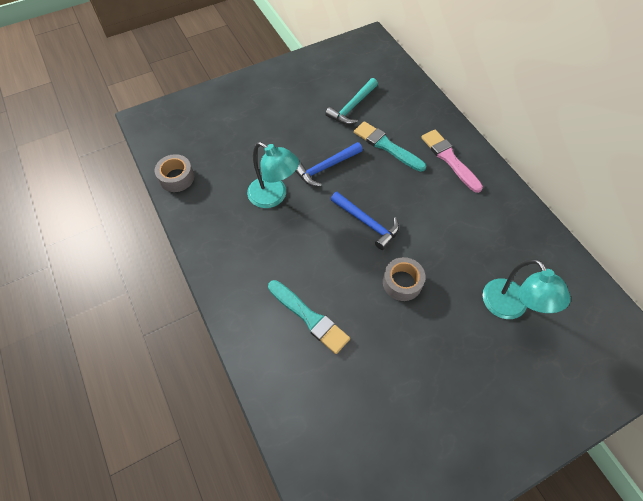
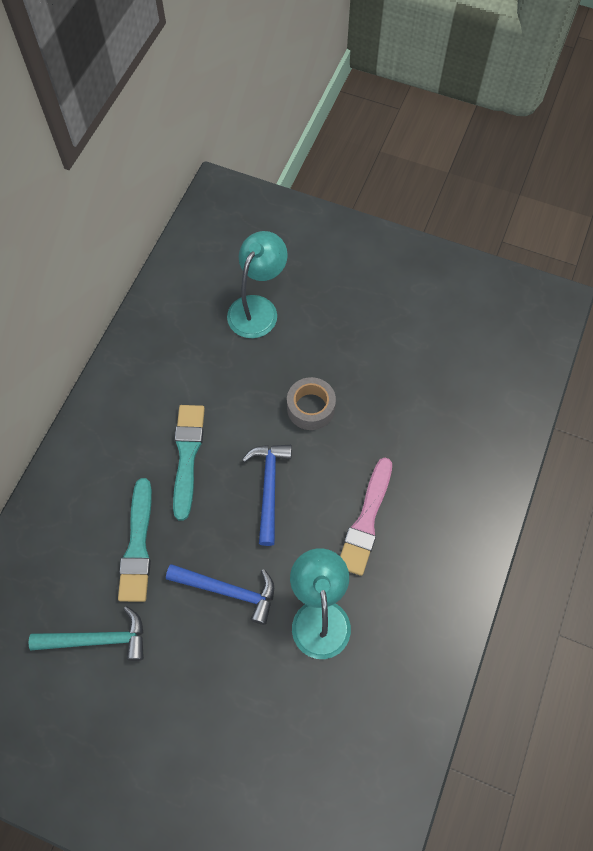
camera: 130 degrees left, 5 degrees up
(176, 177) = (396, 764): grey tape -> none
(309, 318) = (420, 460): turquoise brush -> turquoise brush (187, 455)
(449, 159) = (105, 464): pink brush -> pink brush (366, 521)

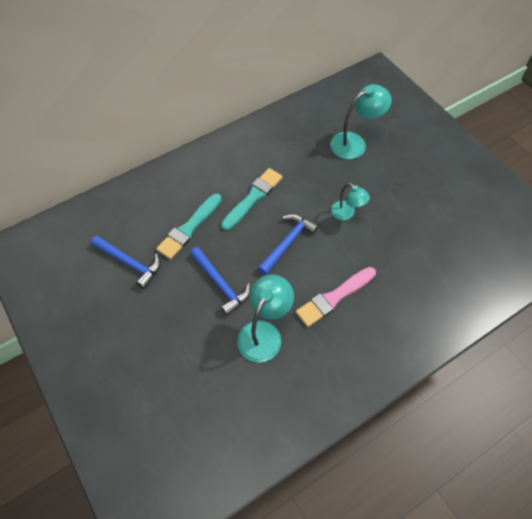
camera: 35 degrees right, 5 degrees down
(97, 639) = (130, 263): turquoise hammer -> blue hammer
(310, 408) = (346, 214): grey tape -> turquoise lamp

